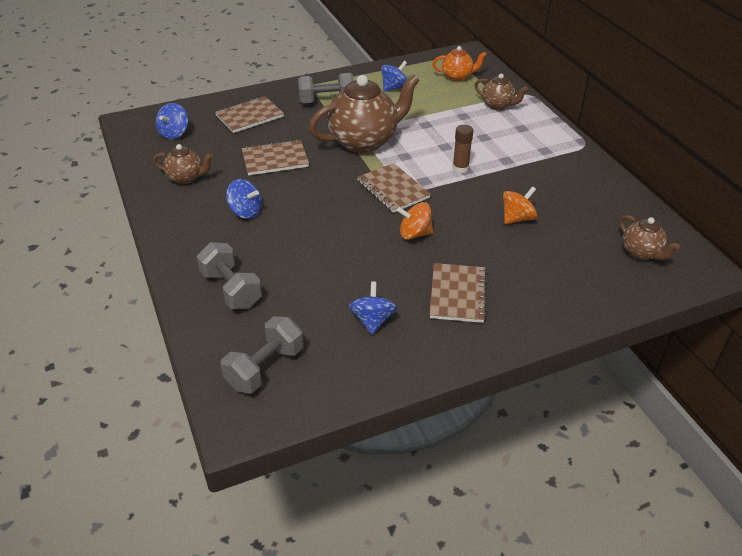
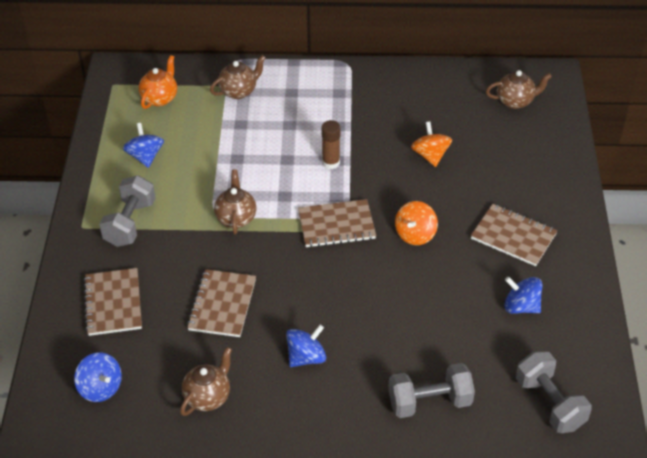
camera: 65 degrees left, 5 degrees up
(364, 141) = (236, 218): brown teapot -> brown teapot, size x0.51

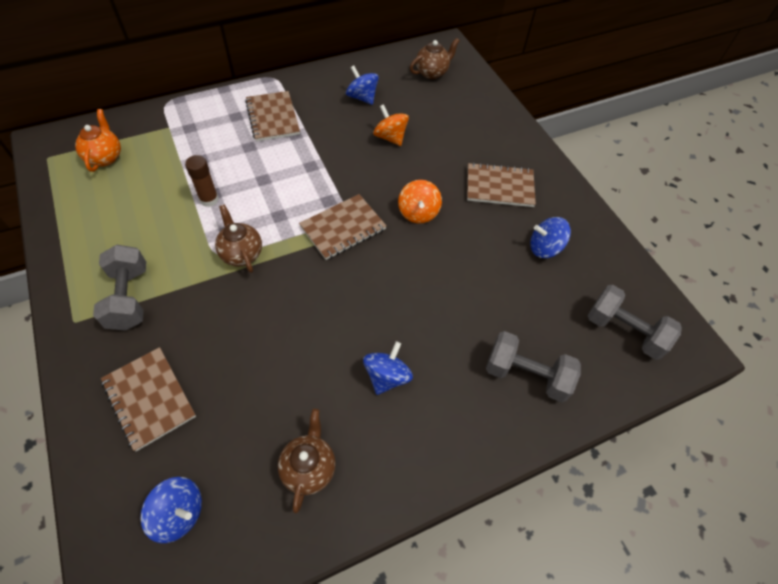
camera: 30 degrees left, 10 degrees up
(145, 156) = (115, 221): blue spinning top -> blue spinning top (362, 97)
(222, 305) = (272, 352): brown notebook -> brown notebook (273, 118)
(239, 91) = (184, 129): brown teapot -> none
(331, 162) = (306, 170): brown glue stick -> brown glue stick (209, 199)
(429, 402) = (526, 375): grey dumbbell -> grey dumbbell turned 60 degrees clockwise

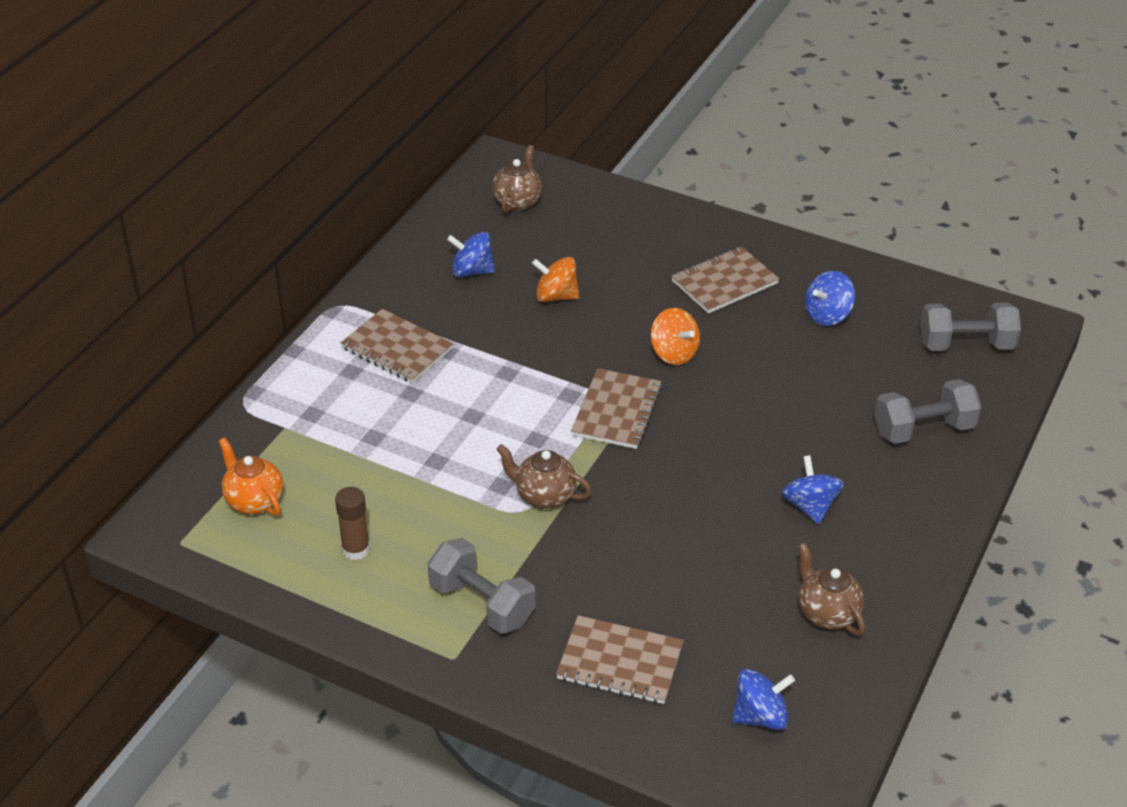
camera: 35 degrees left, 15 degrees down
(209, 199) = (439, 469): brown glue stick -> brown glue stick (356, 549)

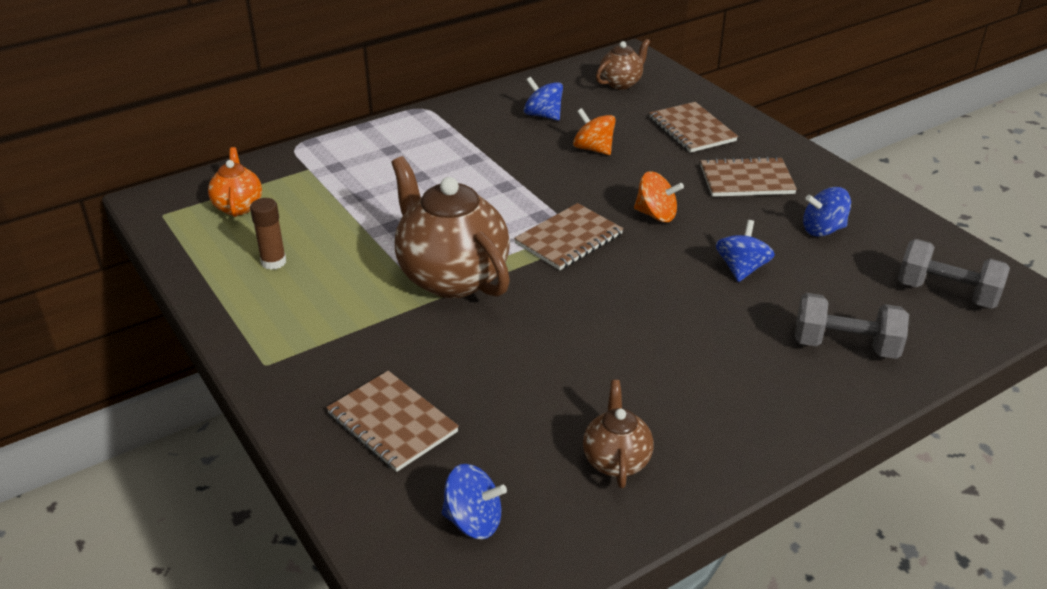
camera: 30 degrees right, 5 degrees down
(397, 348) = (438, 146): brown notebook -> brown notebook (692, 129)
(482, 603) = (326, 334): grey dumbbell -> none
(544, 496) = (452, 277): brown teapot -> brown teapot, size x1.98
(674, 353) = (656, 215): orange spinning top -> orange spinning top turned 60 degrees counterclockwise
(810, 506) = (677, 367): blue spinning top -> blue spinning top (741, 269)

